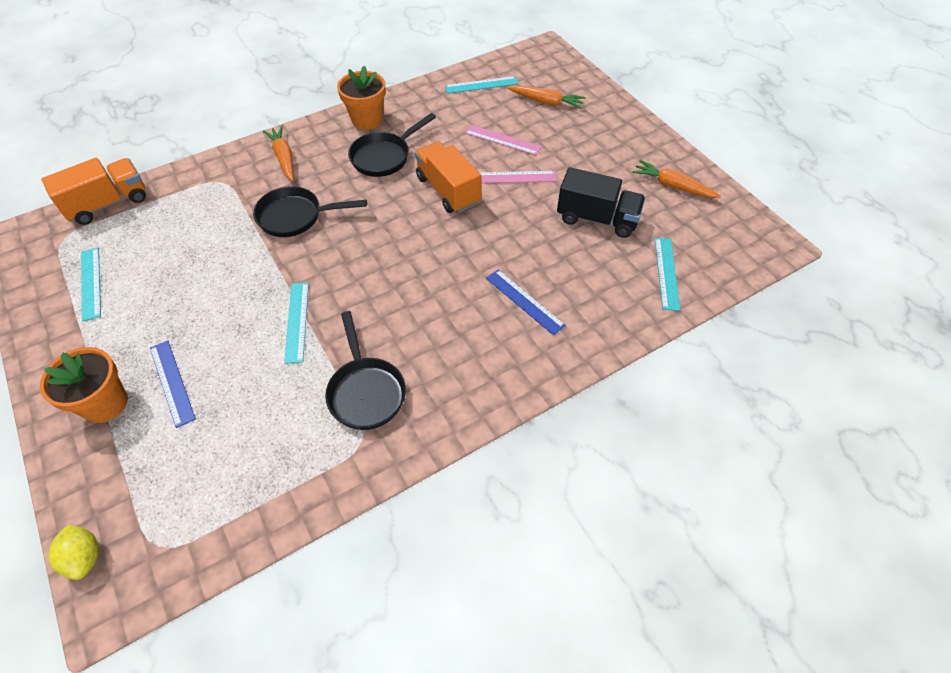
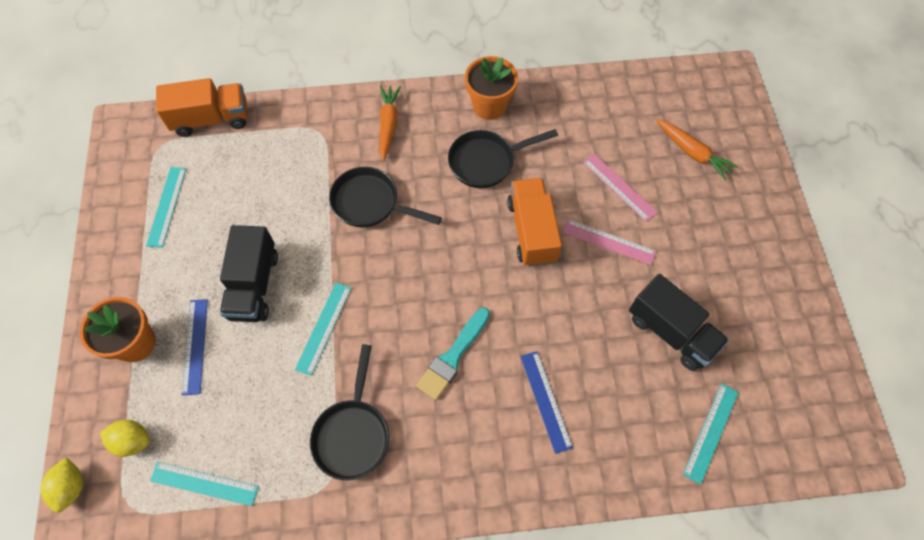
camera: 25 degrees right, 10 degrees up
(139, 487) = (133, 441): none -> yellow lemon
(211, 313) = (254, 285): none -> black truck
(428, 299) = (453, 356): none -> turquoise brush
(481, 85) = (631, 102): turquoise ruler -> turquoise ruler (204, 483)
(672, 186) = (778, 323): orange carrot -> none

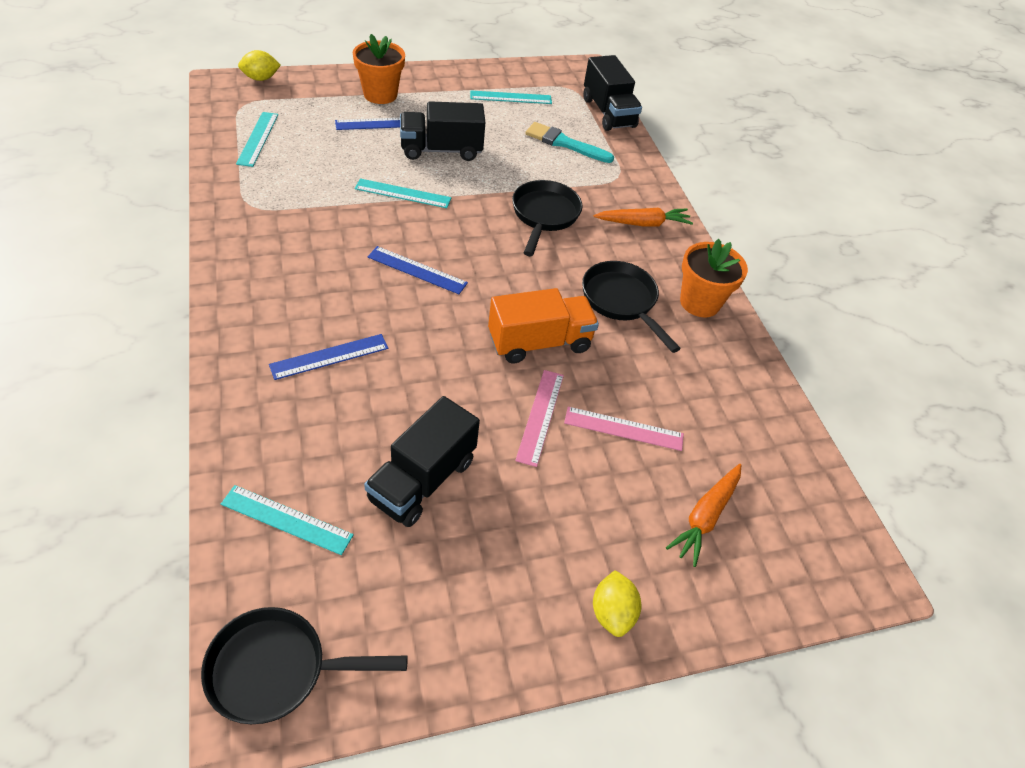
camera: 75 degrees right, 15 degrees down
(133, 441) = (296, 101): yellow lemon -> yellow lemon (612, 613)
(211, 119) = (608, 113): orange truck -> black truck
(353, 434) = (297, 217): black pan -> black pan (277, 670)
(439, 321) = (417, 270): none -> blue ruler
(453, 356) = (378, 282): turquoise brush -> turquoise brush (564, 143)
(619, 187) = (623, 429): pink ruler -> pink ruler turned 60 degrees clockwise

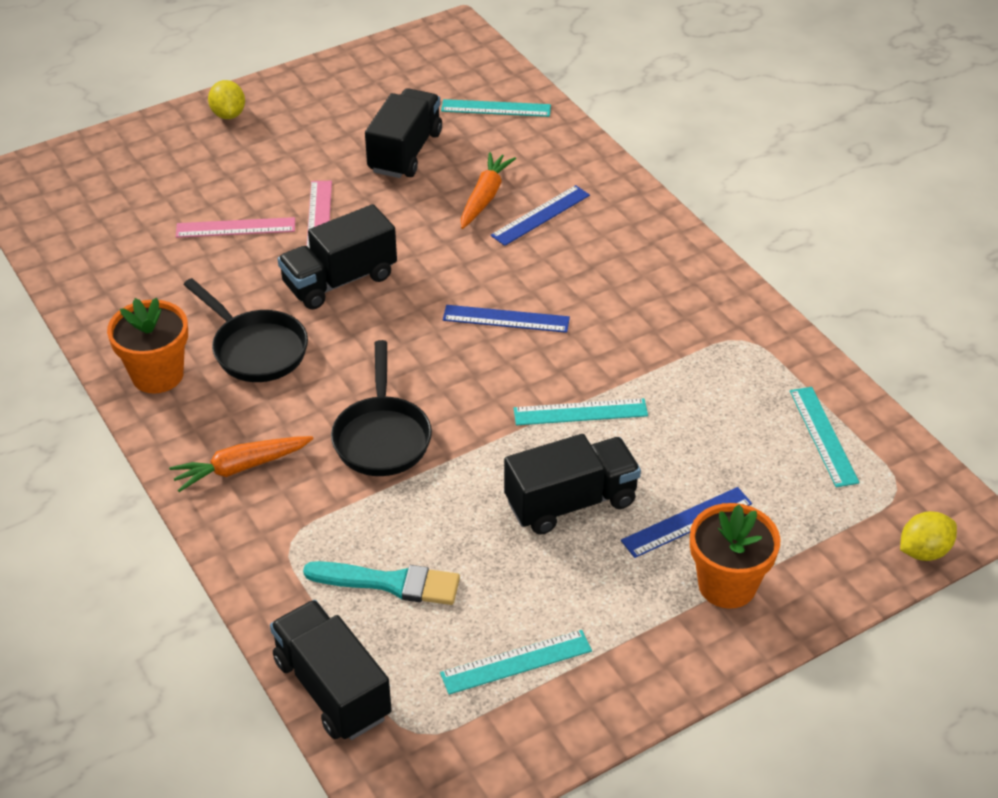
camera: 170 degrees right, 5 degrees down
(277, 670) = (450, 46): black pan -> none
(539, 342) = (340, 280): orange truck -> black truck
(705, 517) = (154, 183): orange carrot -> orange carrot (485, 197)

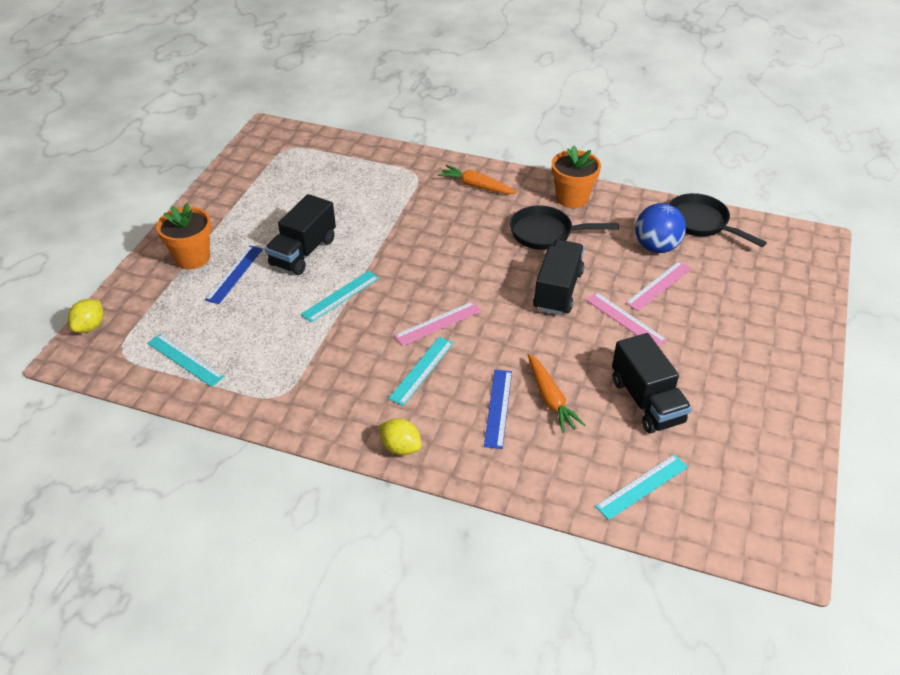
camera: 140 degrees right, 0 degrees up
(170, 264) = (656, 247): none -> blue ball
(228, 114) = (792, 355): yellow lemon -> yellow lemon (400, 447)
(241, 467) = (476, 186): orange carrot -> orange carrot turned 90 degrees counterclockwise
(332, 688) = (337, 143): black truck -> none
(382, 437) = (429, 230): black pan -> black pan (701, 223)
(390, 583) = (354, 182): turquoise brush -> none
(506, 319) = (438, 323): blue ruler -> pink ruler
(516, 662) = (269, 185): turquoise ruler -> turquoise ruler (421, 370)

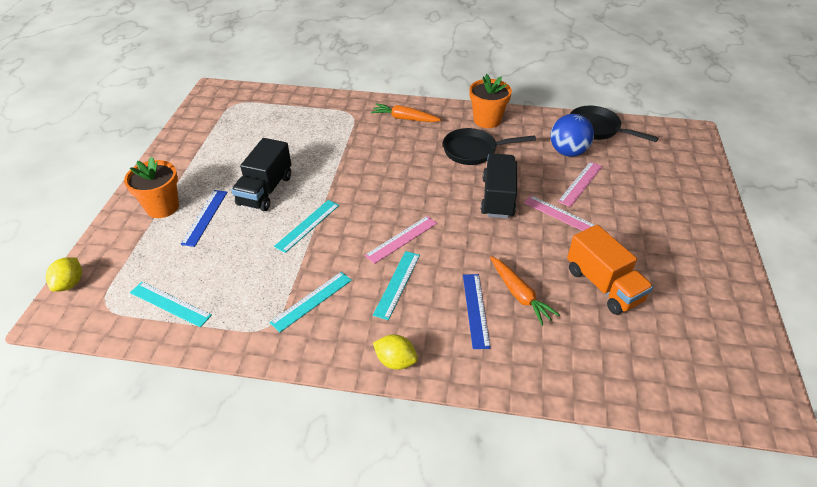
camera: 10 degrees left, 0 degrees up
(642, 486) = (626, 366): turquoise ruler -> turquoise ruler (312, 301)
(646, 401) = (603, 285): black truck -> orange truck

